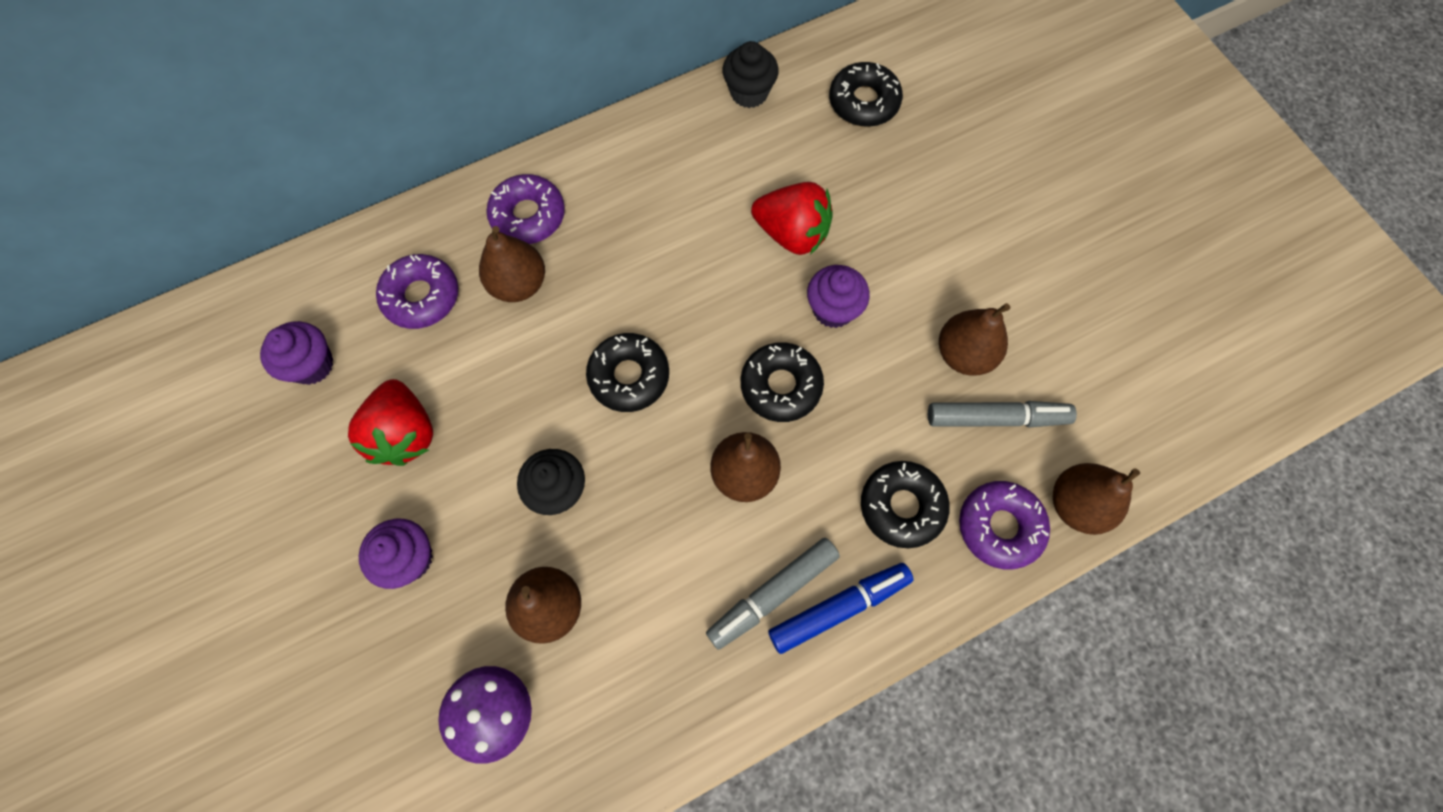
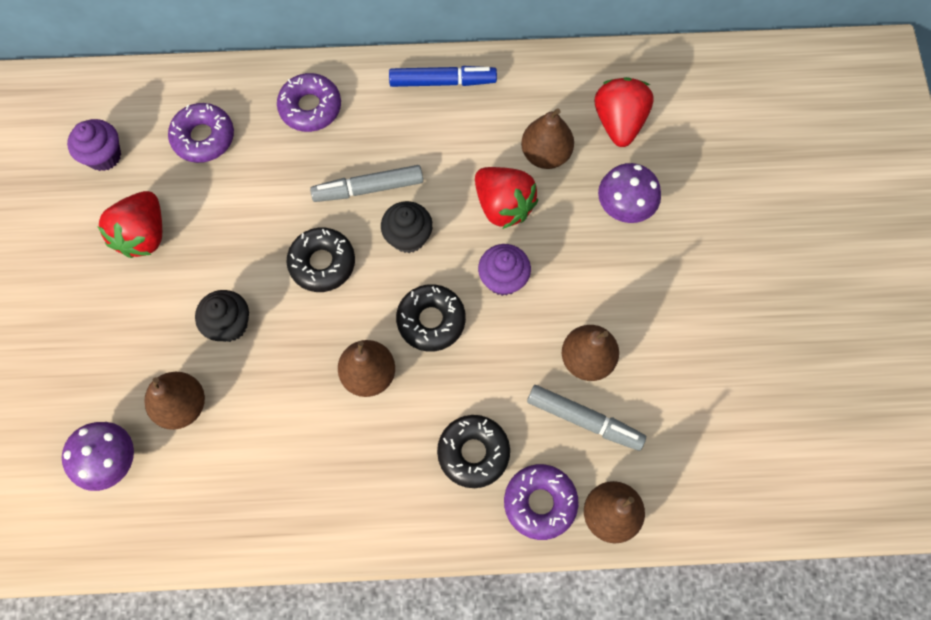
camera: 25 degrees right, 0 degrees up
(410, 558) = (104, 326): purple cupcake -> none
(519, 284) = (277, 158): brown pear -> brown pear (545, 154)
(749, 93) = (530, 77): black cupcake -> black cupcake (408, 237)
(772, 594) = (343, 471): grey marker -> grey marker (368, 188)
(839, 607) = (386, 504): blue marker -> blue marker (442, 82)
(863, 102) = (619, 122): black donut -> red strawberry
(916, 184) = (624, 207): none -> purple mushroom

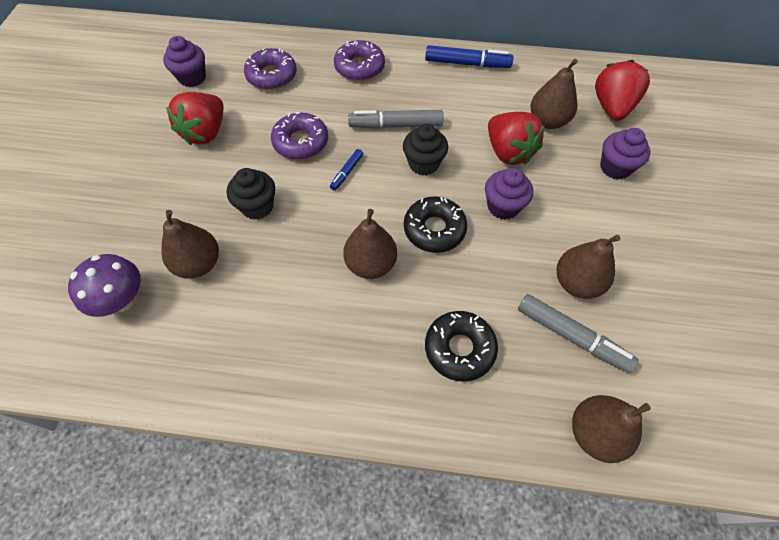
camera: 10 degrees right, 10 degrees down
(322, 263) = (347, 172): black donut -> blue marker
(540, 503) = (522, 408): purple donut -> purple donut (301, 142)
(624, 207) = (615, 167): purple mushroom -> purple cupcake

